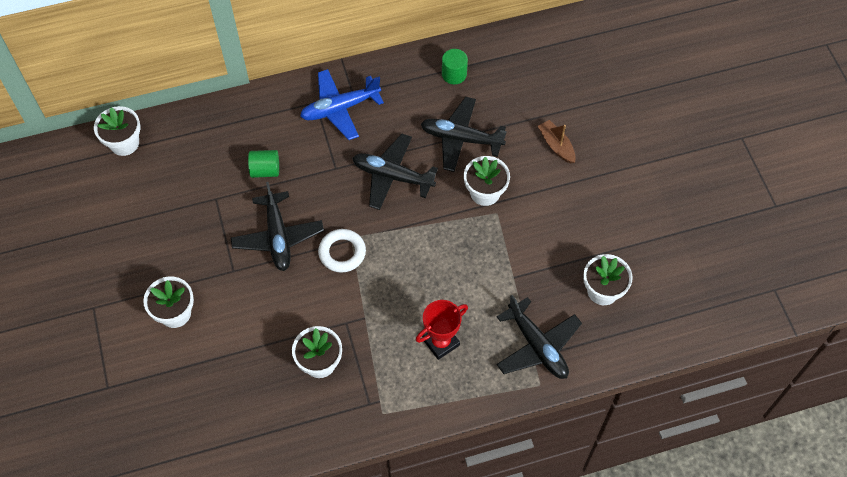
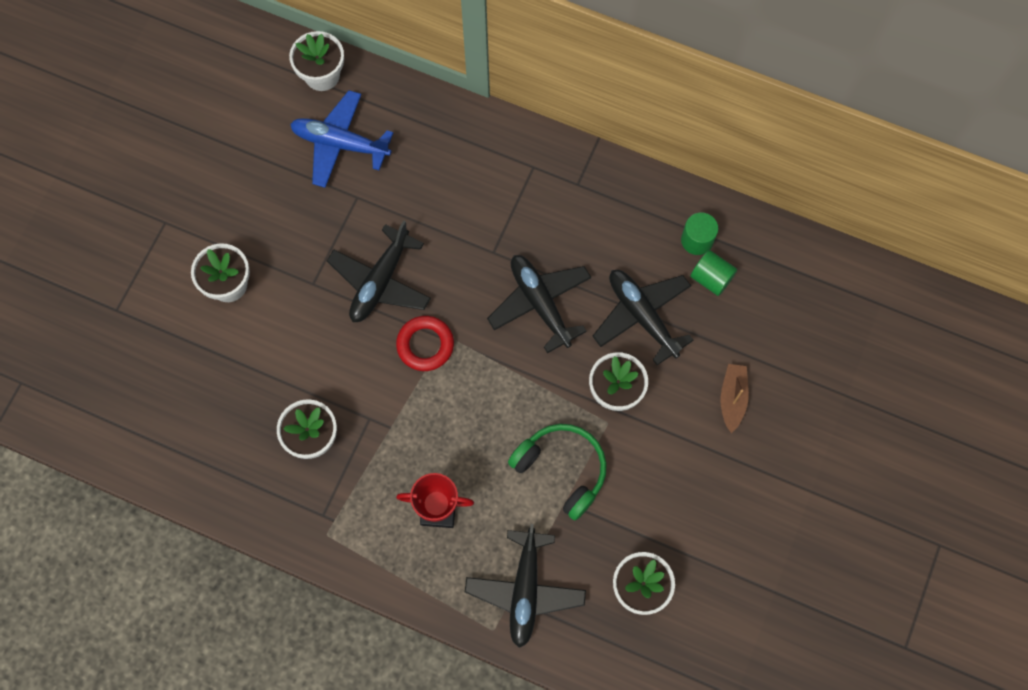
camera: 40 degrees right, 10 degrees up
(265, 170) = (426, 203): green cylinder -> green cylinder (711, 278)
(340, 108) = (551, 192): blue plane -> blue plane (340, 144)
(342, 252) = (425, 345): white ring -> red ring
(494, 260) = (562, 469): none -> green headphones

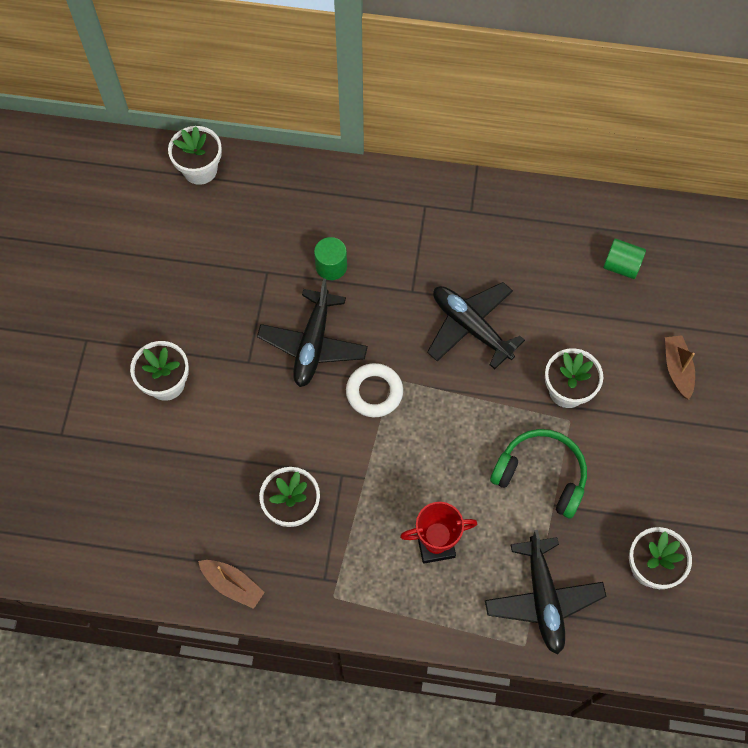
camera: 15 degrees left, 5 degrees down
(235, 497) = (232, 585): none -> brown boat
(340, 144) = (236, 227): blue plane -> none
(425, 345) = (374, 392): red ring -> white ring
(642, 316) = (569, 315): black plane -> none
(697, 240) = (596, 235): green cylinder -> green cylinder (331, 266)

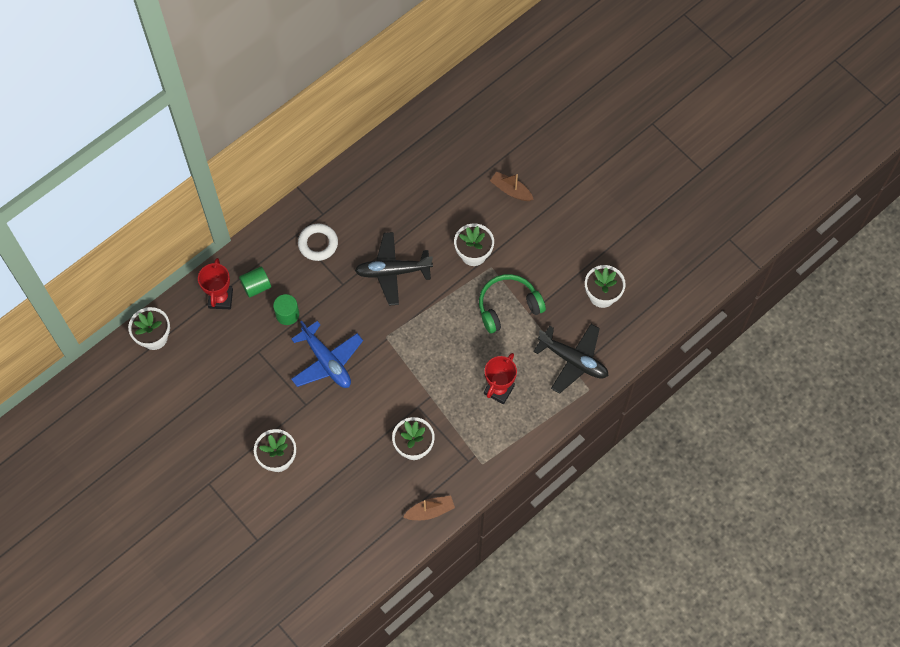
camera: 50 degrees left, 0 degrees up
(293, 194) = (220, 298): none -> red trophy
(313, 344) = (327, 361): black plane -> blue plane
(374, 392) = (385, 352): white ring -> white ring (318, 244)
(621, 266) = (428, 166): green cylinder -> green cylinder (256, 286)

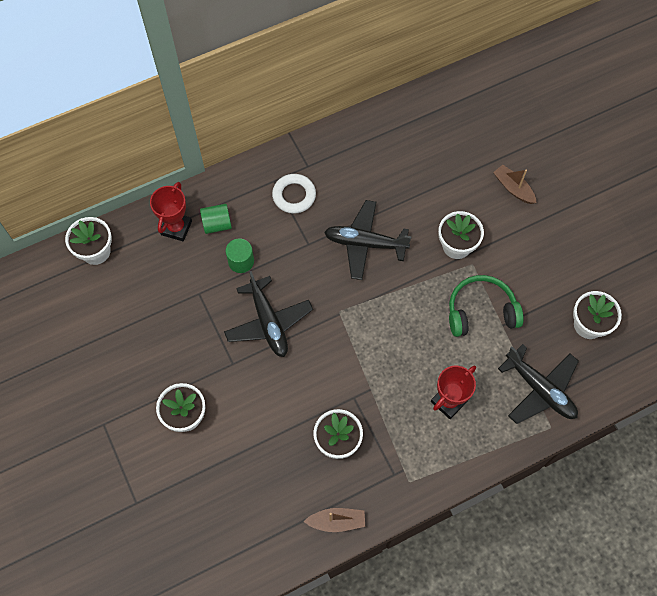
camera: 15 degrees right, 0 degrees up
(327, 361) = (268, 322): blue plane -> black plane

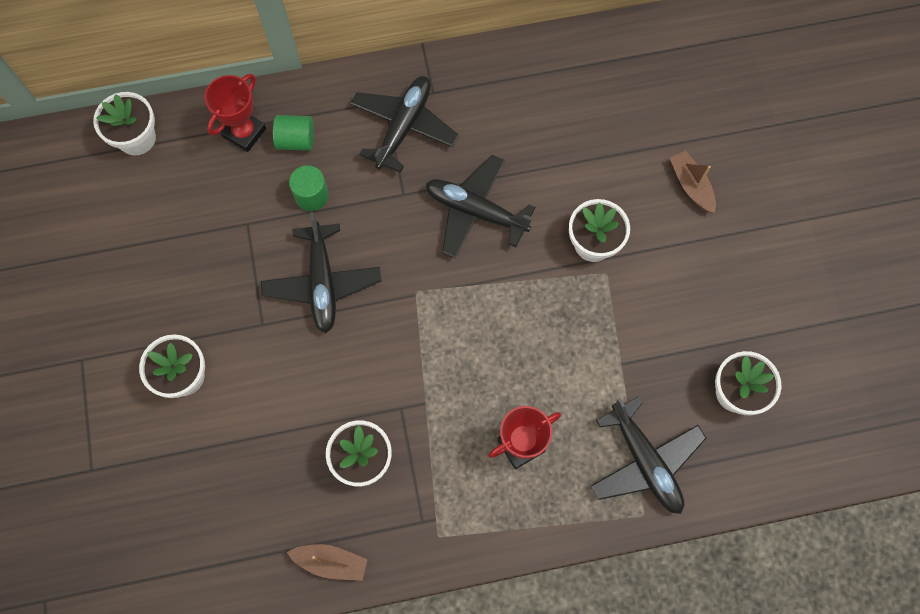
camera: 15 degrees right, 5 degrees up
(294, 195) = (404, 127): white ring -> black plane
(481, 311) = (598, 338): green headphones -> none

